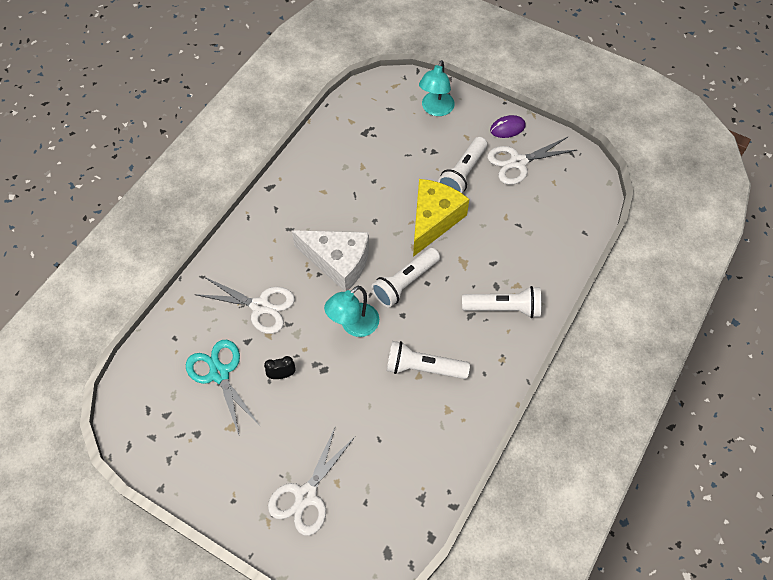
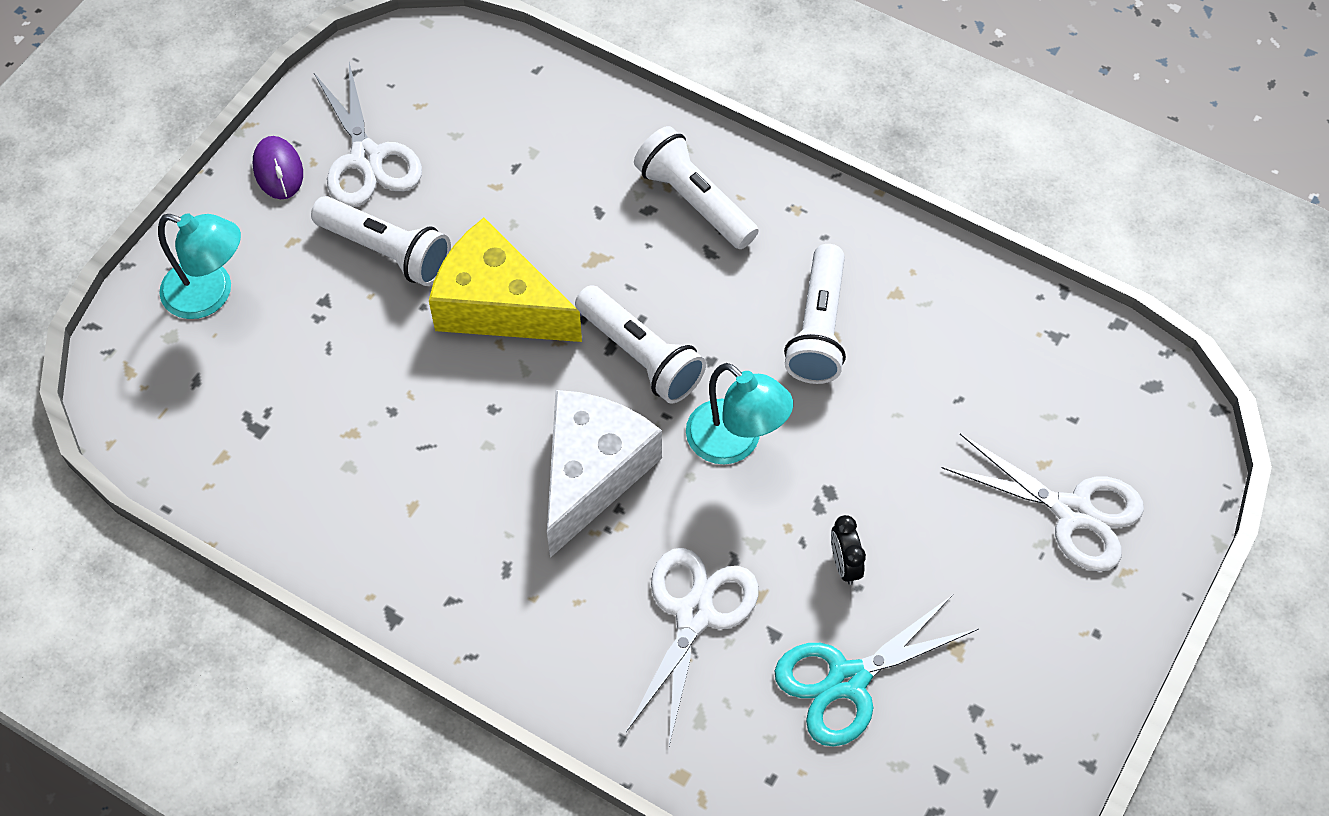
camera: 90 degrees left, 0 degrees up
(503, 308) = (694, 201): white flashlight -> white flashlight turned 45 degrees counterclockwise

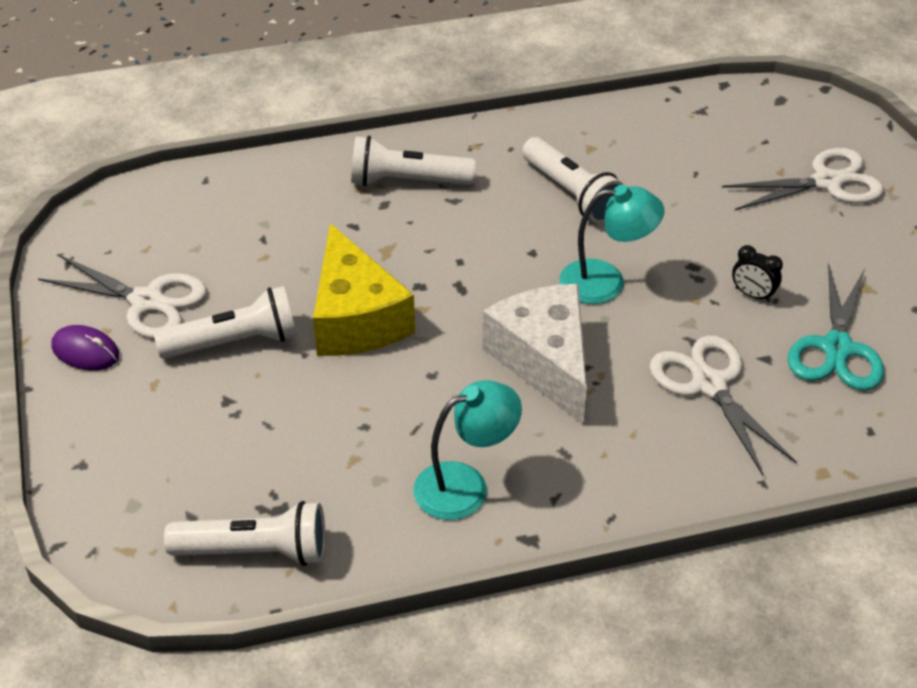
camera: 45 degrees left, 15 degrees down
(210, 294) = (131, 458): turquoise lamp -> turquoise lamp (465, 485)
(498, 305) = (356, 318): yellow cheese -> yellow cheese turned 90 degrees counterclockwise
(640, 355) = (486, 279): white flashlight -> white flashlight (255, 551)

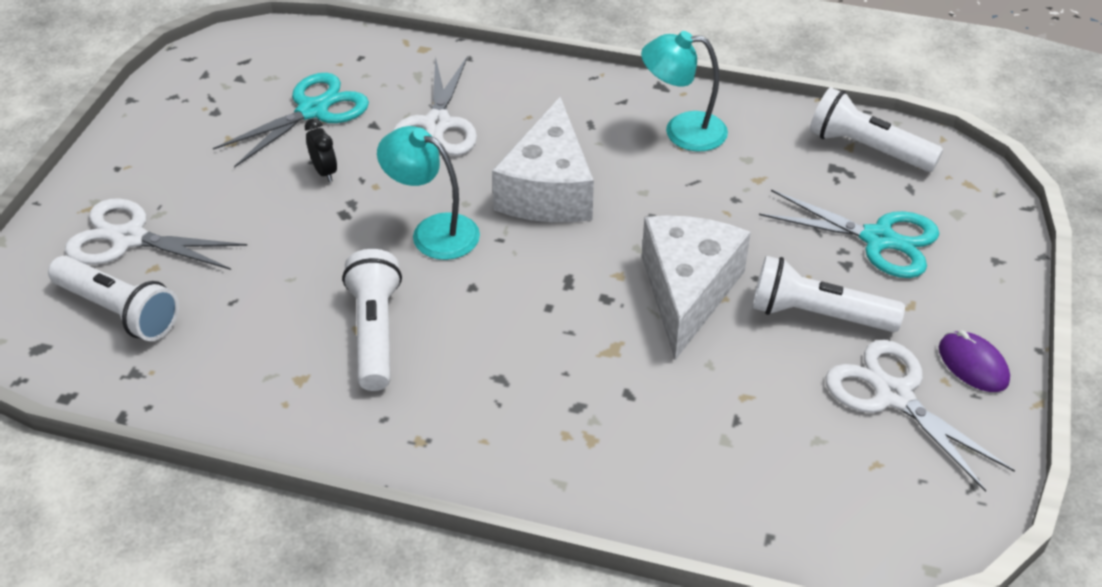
camera: 150 degrees left, 0 degrees up
(205, 439) = (878, 239): none -> turquoise scissors
(356, 318) = (687, 291): yellow cheese -> white cheese
(407, 181) = (531, 425): white flashlight -> white flashlight (119, 311)

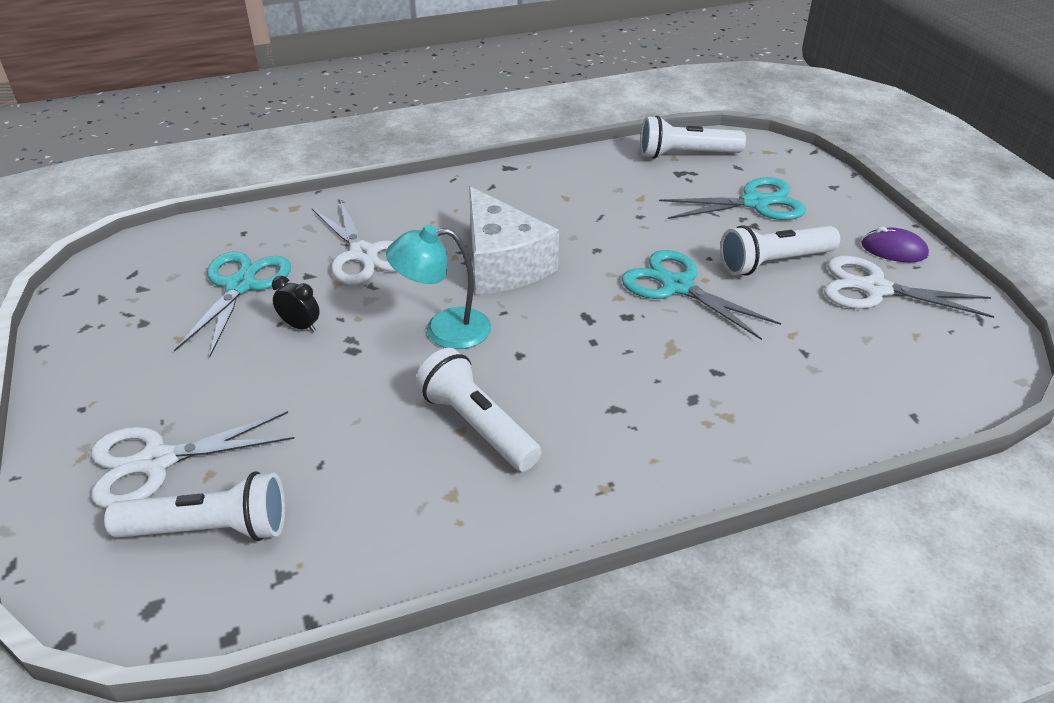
camera: 35 degrees left, 5 degrees down
(682, 131) = (556, 189): turquoise lamp -> none
(687, 291) = (677, 286): white cheese -> turquoise scissors

